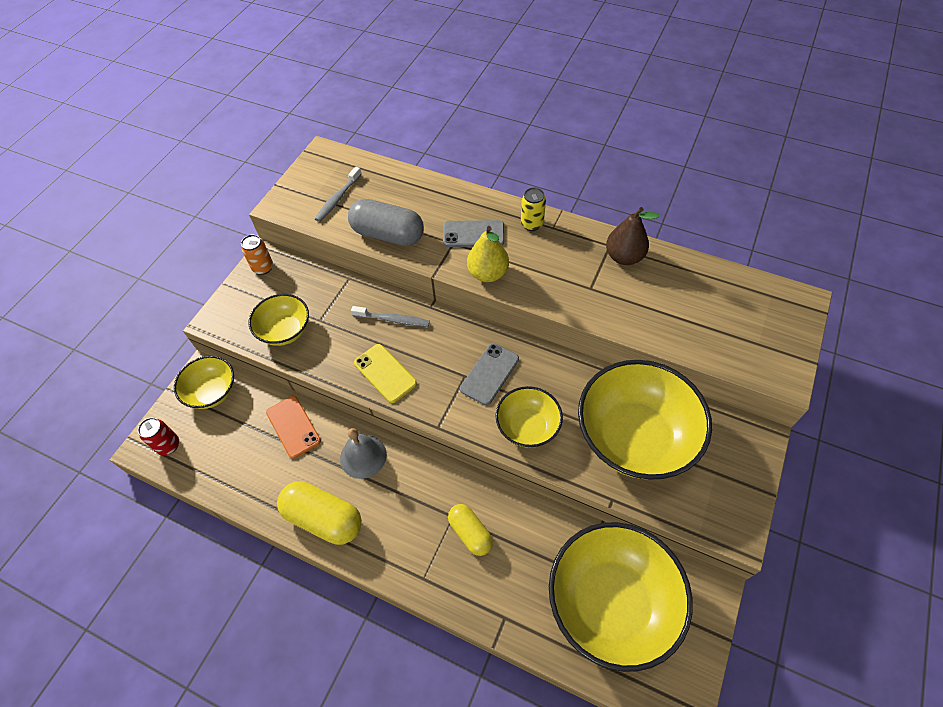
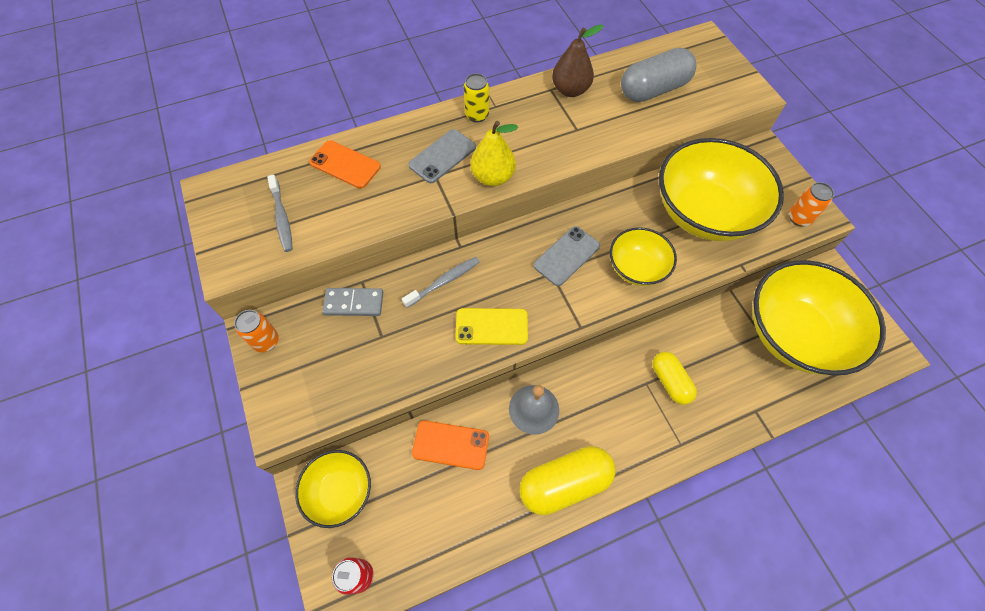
camera: 50 degrees left, 5 degrees up
(285, 331) = (362, 373): yellow bowl -> none
(329, 287) = (354, 303): none -> grey domino
(388, 234) = (371, 211): grey capsule -> grey capsule (653, 89)
(409, 194) = (345, 164): none -> orange phone
(470, 533) = (670, 382): yellow capsule -> yellow capsule turned 60 degrees clockwise
(489, 374) = (566, 256): grey phone -> grey phone turned 60 degrees clockwise
(714, 515) = (799, 218): none -> orange can

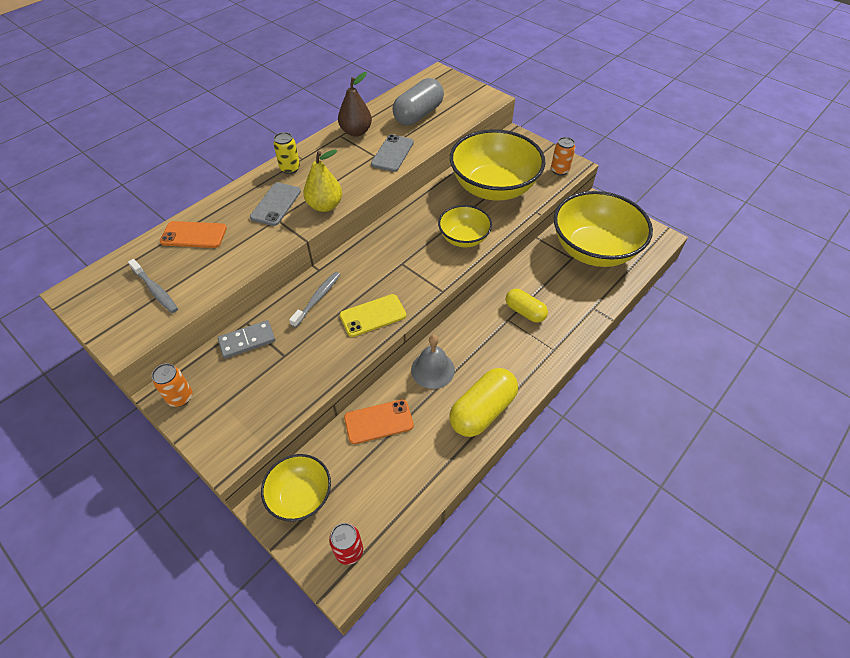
camera: 25 degrees left, 10 degrees down
(566, 256) = (407, 248): grey phone -> grey phone (392, 153)

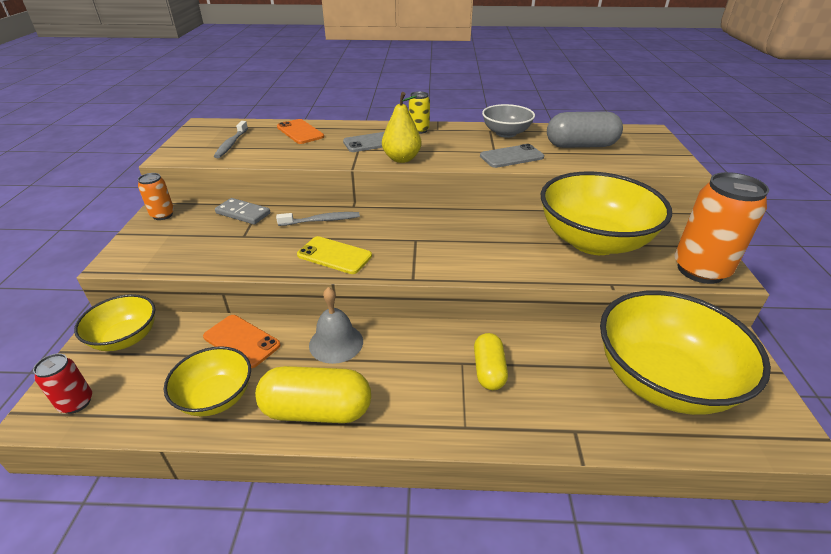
camera: 50 degrees right, 15 degrees down
(356, 132) = (506, 133): brown pear -> grey bowl
(464, 238) = (498, 257): yellow bowl -> yellow bowl (216, 397)
(559, 170) = (700, 270): orange can -> orange can, size x1.97

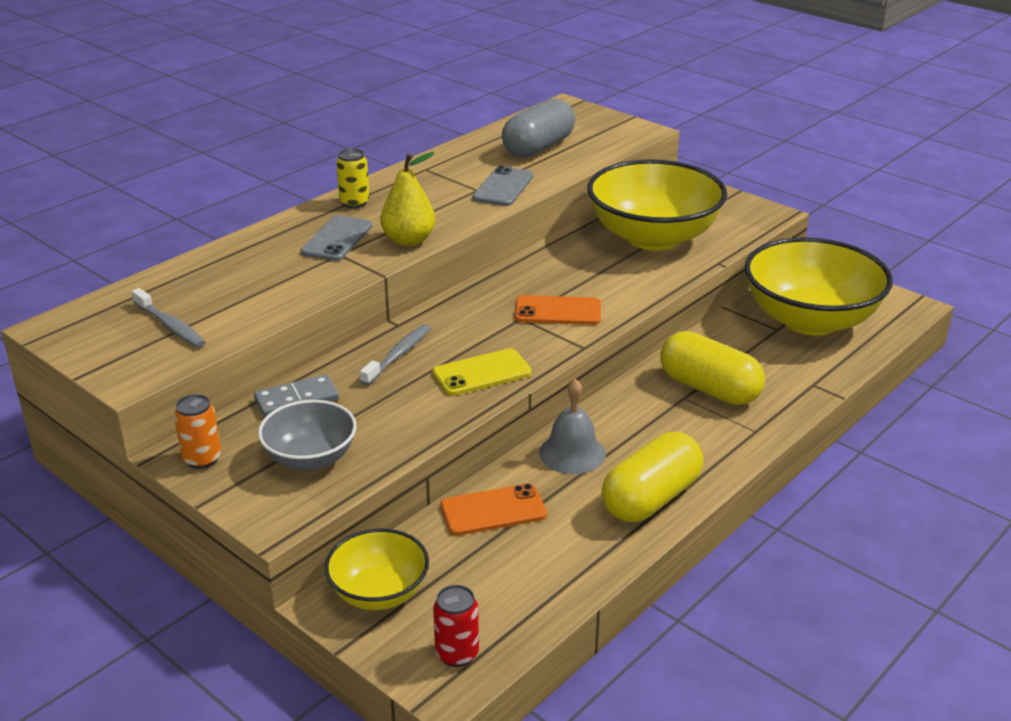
camera: 50 degrees left, 5 degrees down
(216, 397) = (563, 553): yellow bowl -> none
(300, 132) = (220, 270): orange phone -> orange phone (558, 311)
(488, 370) = (709, 389): yellow capsule -> yellow capsule, size x1.60
(506, 133) = (448, 165): grey bowl -> grey bowl (310, 458)
(700, 270) = (751, 219): orange can -> none

